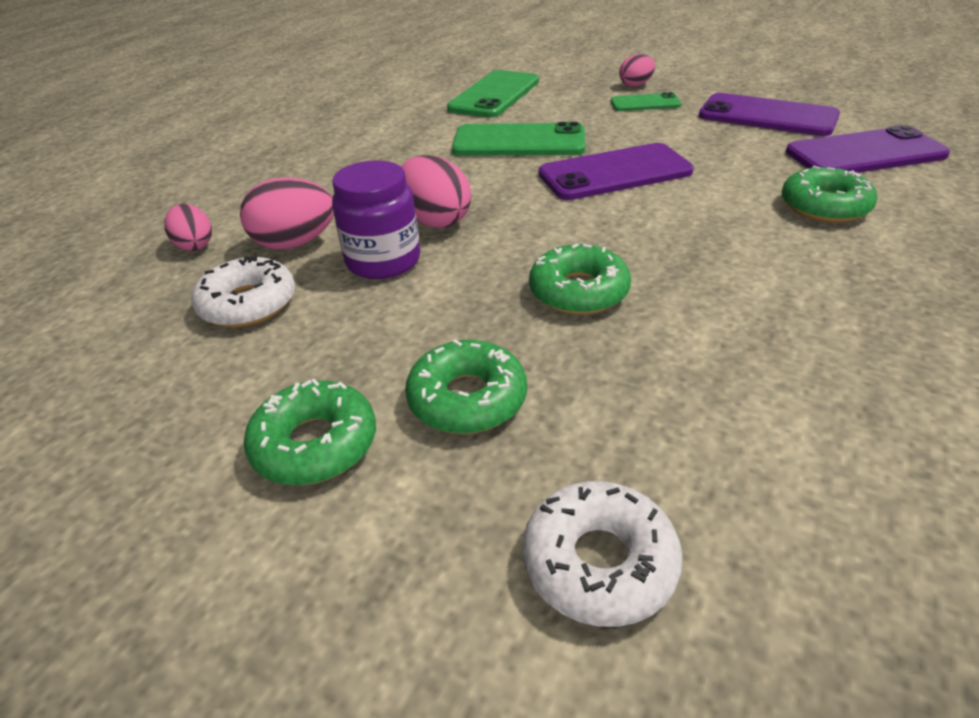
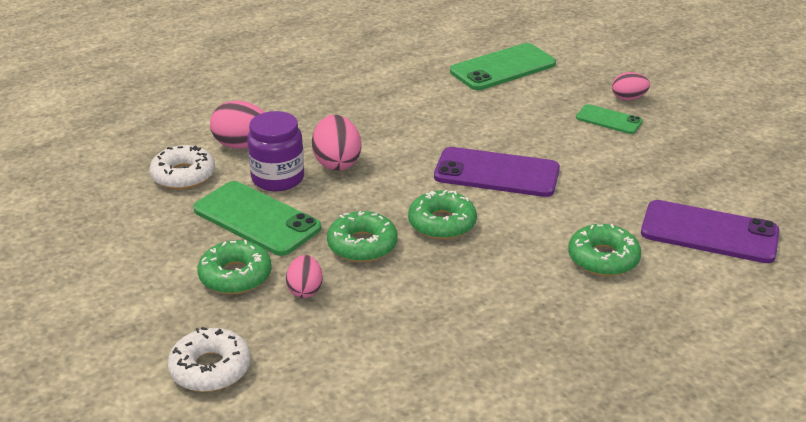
camera: 30 degrees right, 5 degrees down
(195, 245) = (188, 124): pink egg -> pink egg (305, 290)
(315, 444) = (147, 264): green donut -> green donut (442, 223)
(519, 142) = (465, 120): green phone -> green phone (257, 219)
(767, 116) = (689, 170): purple phone -> none

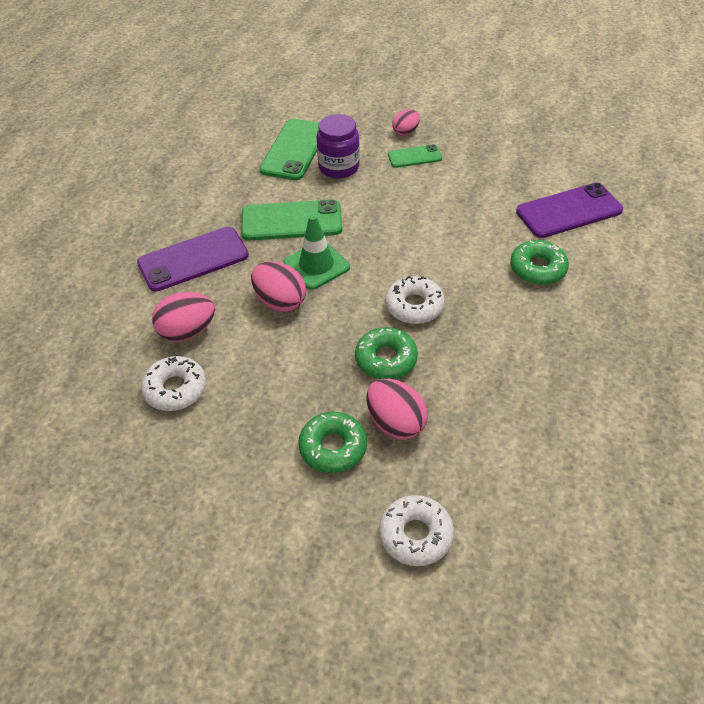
camera: 40 degrees left, 15 degrees up
(257, 219) = (284, 389): green phone -> green phone (291, 221)
(278, 178) = (254, 343): purple jar -> purple jar (339, 167)
(305, 290) = (395, 423): pink egg -> pink egg, size x1.59
(402, 154) = (316, 265): none -> green traffic cone
(442, 223) = (414, 306): green donut -> white donut
(496, 173) = (398, 243): purple phone -> purple phone (193, 259)

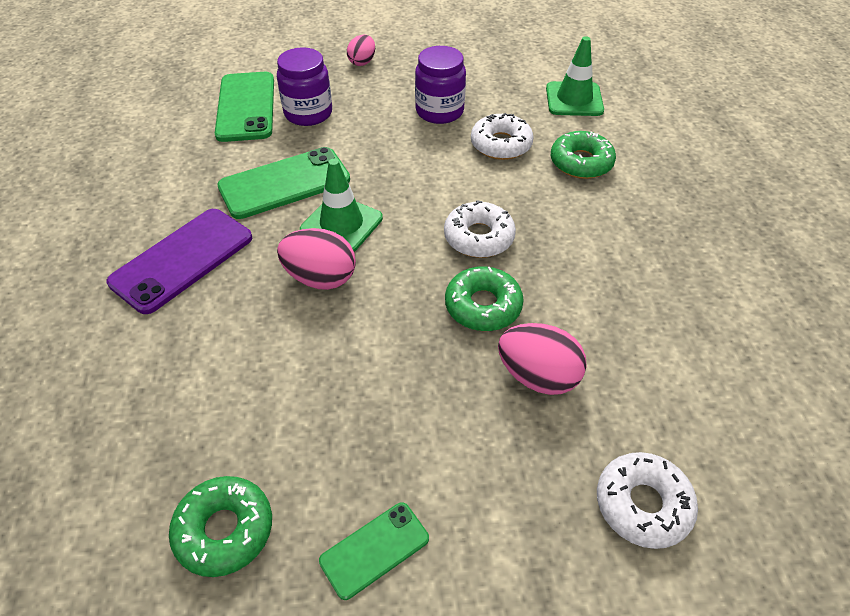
camera: 25 degrees left, 0 degrees up
(175, 389) = (240, 431): white donut -> white donut (501, 144)
(187, 331) = (219, 351): pink egg -> none
(333, 447) = (483, 433): green donut -> green donut (224, 530)
(414, 156) = (386, 84): green phone -> green phone (374, 549)
(445, 192) = (439, 111): none -> purple jar
(568, 211) = (574, 99): purple phone -> green traffic cone

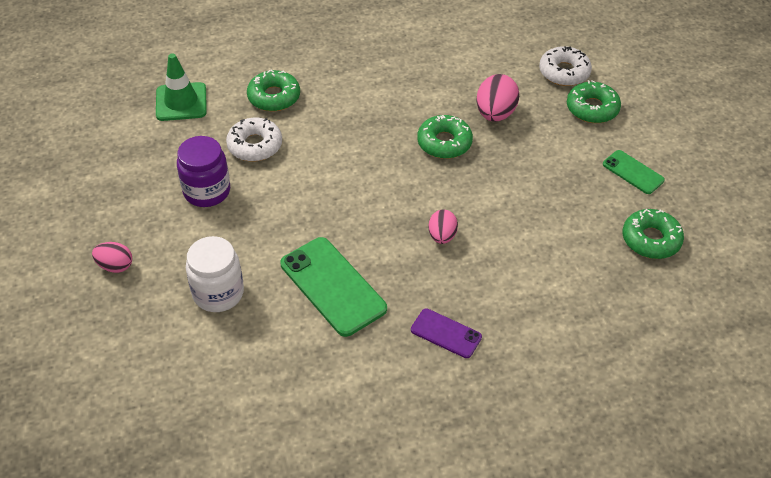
camera: 100 degrees left, 0 degrees up
(182, 260) = (446, 333): purple phone -> purple phone, size x0.56
(246, 107) = (210, 351): green phone -> none
(308, 113) = (218, 293): purple jar -> white jar
(320, 278) = (442, 236): pink egg -> pink egg, size x0.63
(341, 224) = (378, 235): green traffic cone -> none
(479, 237) = (375, 150): white donut -> none
(542, 527) = (592, 108): none -> green donut

